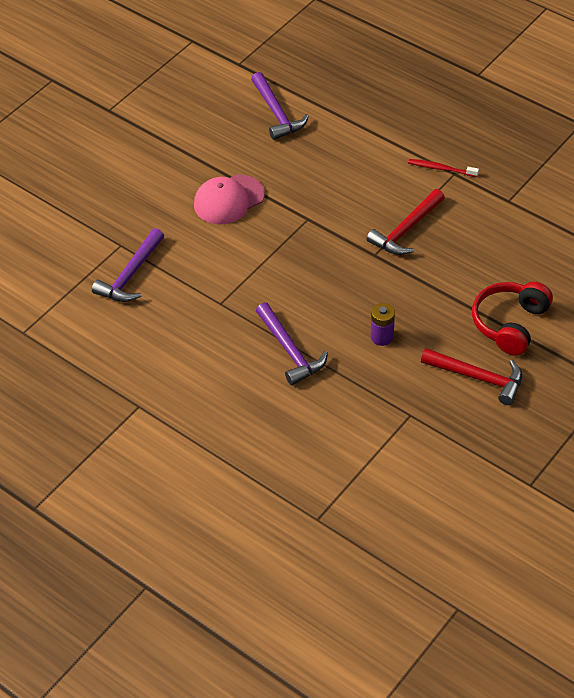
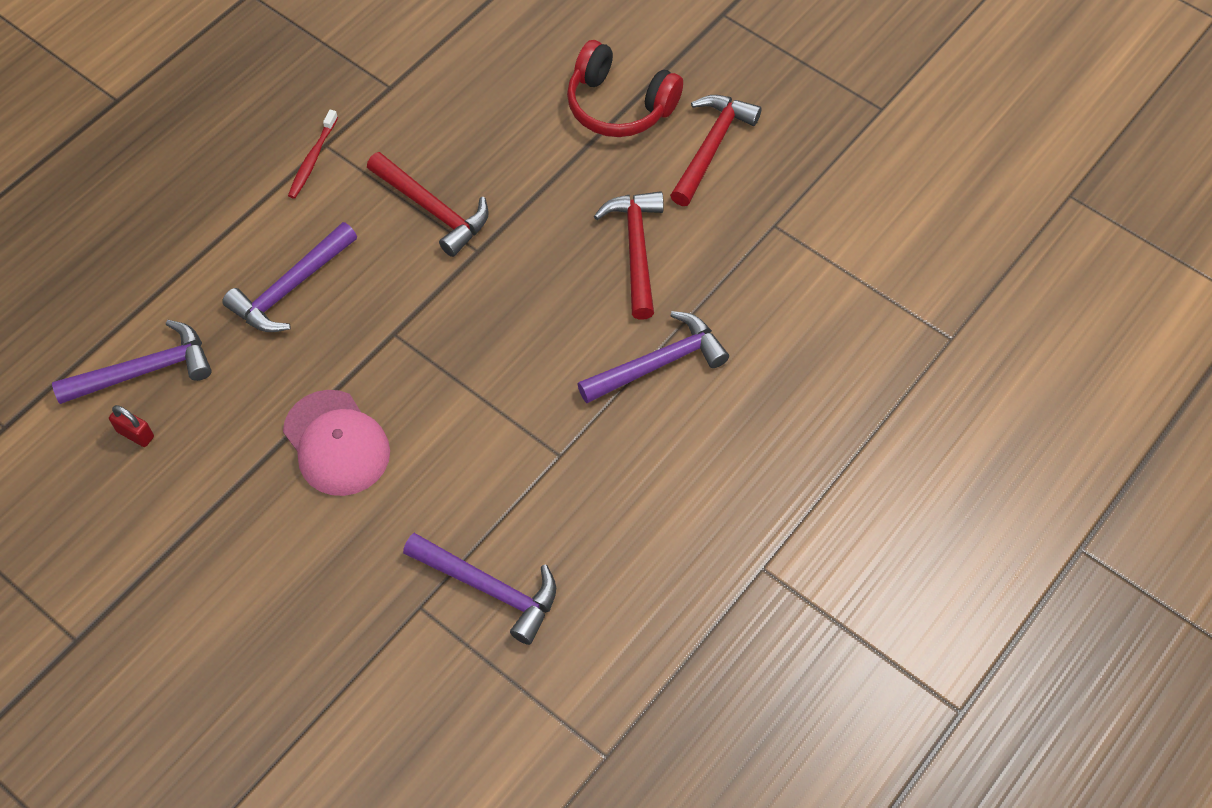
camera: 90 degrees left, 10 degrees up
(234, 115) = (135, 434): none -> red padlock
(339, 169) = (291, 288): none -> purple hammer
(382, 337) = (636, 250): purple battery -> red hammer

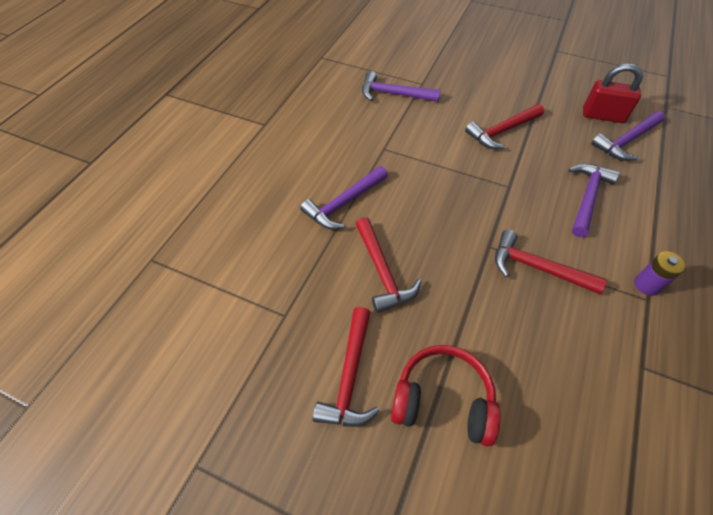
camera: 165 degrees right, 5 degrees down
(135, 434) = (602, 116): red padlock -> red padlock, size x2.01
(312, 160) = (646, 285): red toothbrush -> purple battery
(336, 443) = (502, 131): pink cap -> red hammer

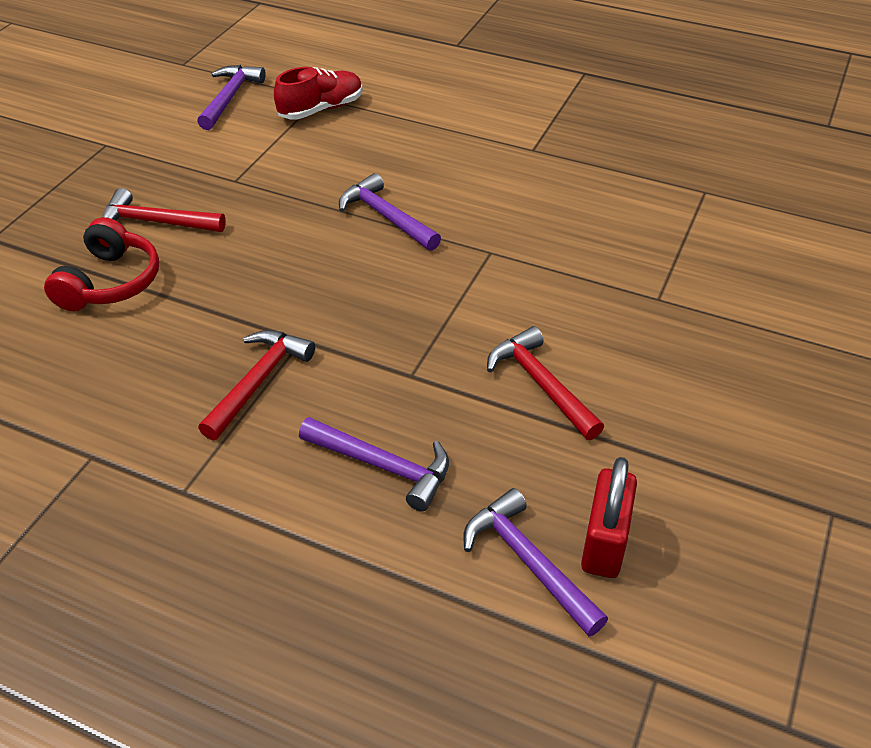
camera: 90 degrees right, 10 degrees down
(174, 256) = (321, 109): none -> red shoe
(382, 271) = (277, 246): red hammer -> none
(394, 94) = (621, 266): purple hammer -> purple hammer (230, 98)
(646, 285) = (207, 497): purple battery -> none

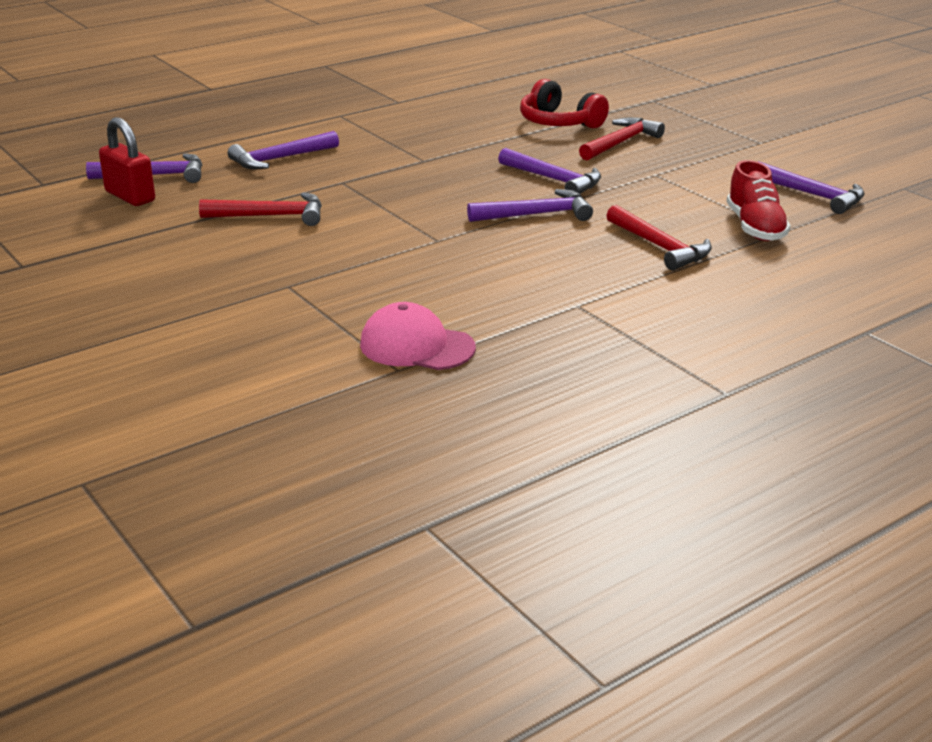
camera: 120 degrees right, 15 degrees down
(258, 382) = (400, 143): red hammer -> red hammer (659, 247)
(293, 233) = (553, 180): none -> purple hammer
(668, 195) = (416, 346): none -> pink cap

